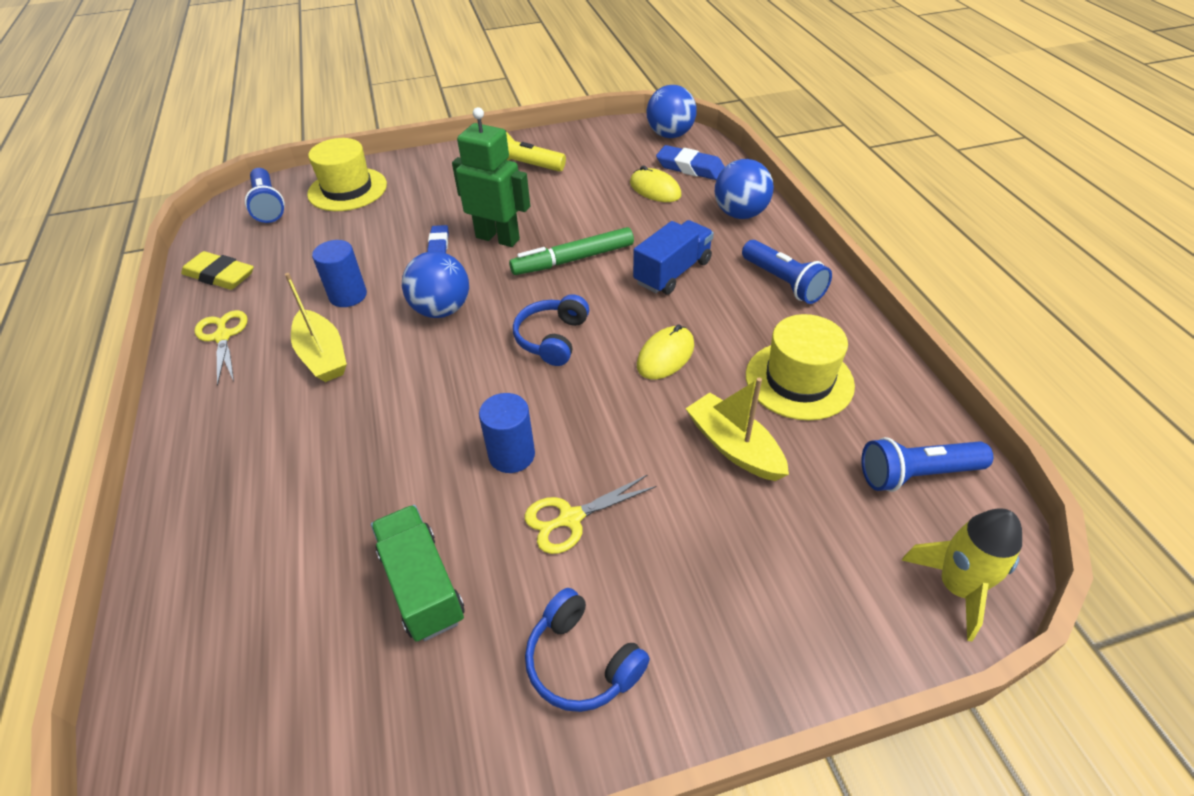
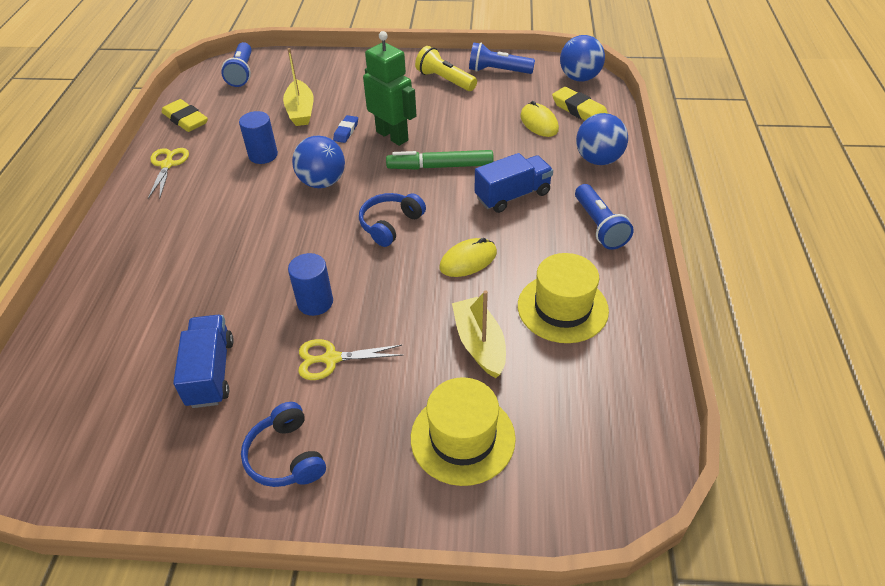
camera: 20 degrees right, 0 degrees up
(322, 355) = (225, 195): yellow boat -> yellow boat (300, 111)
(347, 189) = (303, 72): yellow hat -> yellow hat (462, 438)
(422, 585) = (211, 372): green truck -> blue truck
(690, 168) = (579, 110): blue eraser -> yellow eraser
(916, 474) = (611, 407): blue flashlight -> blue flashlight (498, 71)
(956, 587) = (588, 499): yellow rocket -> none

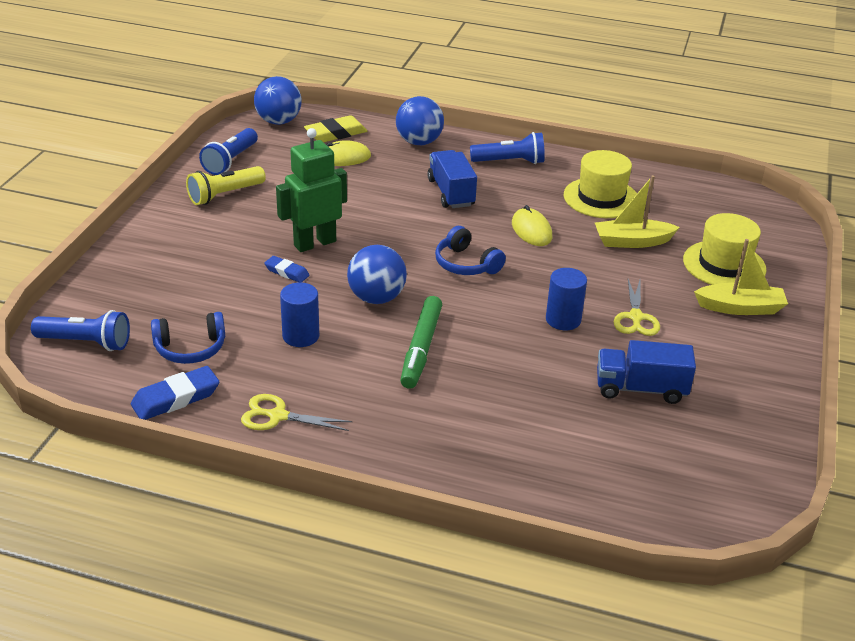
camera: 80 degrees left, 10 degrees down
(185, 119) = (176, 398): yellow eraser -> blue eraser
(286, 456) = (737, 350): blue headphones -> blue headphones (190, 348)
(300, 111) = (220, 300): yellow boat -> yellow boat (740, 308)
(440, 167) = (386, 223): green marker -> green marker (421, 349)

